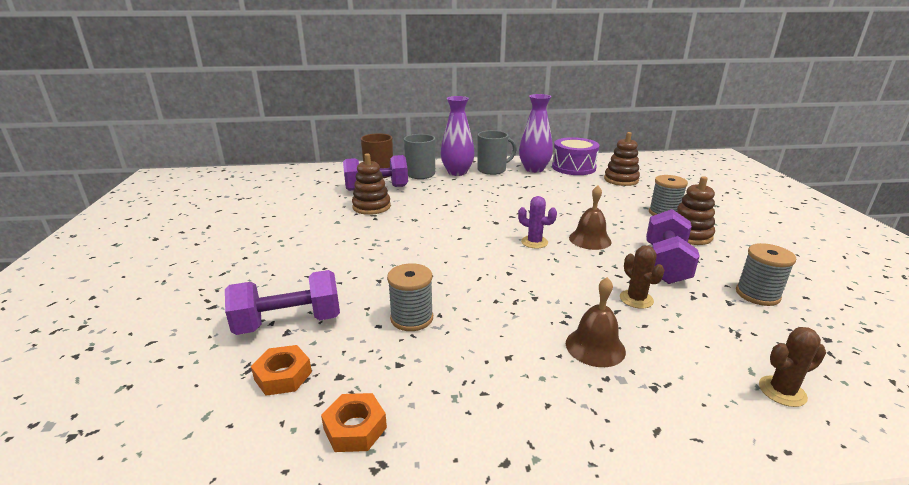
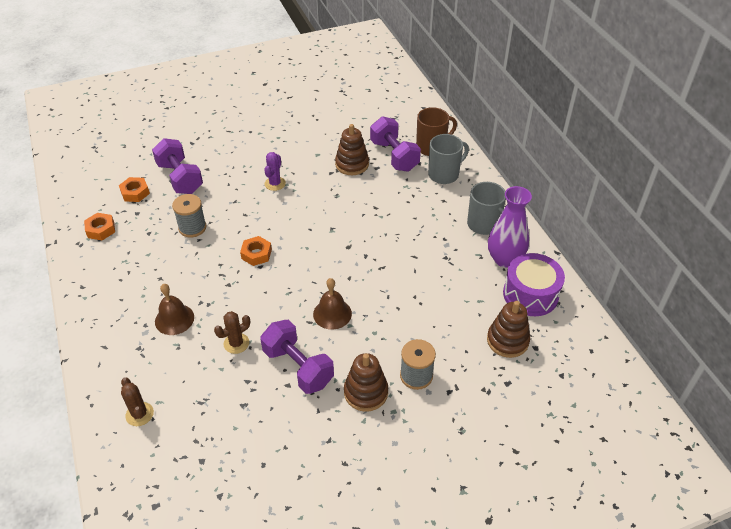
camera: 75 degrees right, 20 degrees up
(457, 172) = (462, 199): purple vase -> none
(487, 273) = (256, 254): none -> orange nut
(534, 242) = (315, 276): purple cactus -> purple cactus (275, 184)
(666, 264) = (298, 367): purple dumbbell -> purple dumbbell turned 45 degrees clockwise
(757, 295) = (259, 427): grey spool -> none

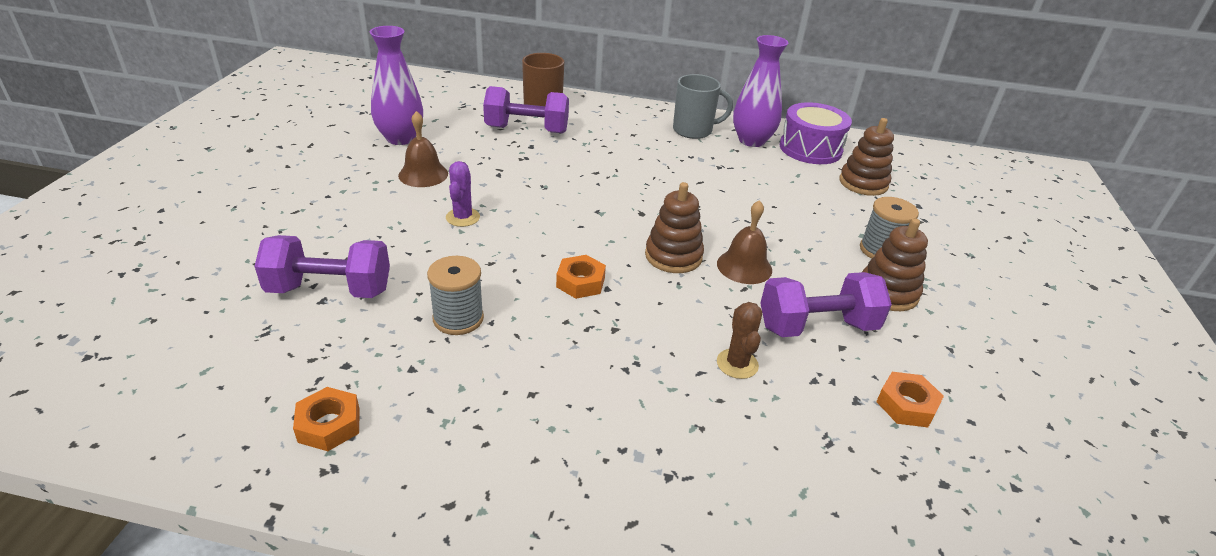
camera: 60 degrees left, 10 degrees down
(135, 193) = (293, 349): orange nut -> orange nut (906, 405)
(139, 414) = (818, 527): brown cactus -> none
(174, 319) = (638, 409): brown bell -> brown bell (423, 174)
(275, 184) = (463, 217): purple cactus -> purple cactus turned 45 degrees clockwise
(329, 119) = (400, 138): none -> purple vase
(352, 164) = (504, 157): brown stacking toy -> brown stacking toy (673, 256)
(444, 174) = (594, 118): grey mug -> none

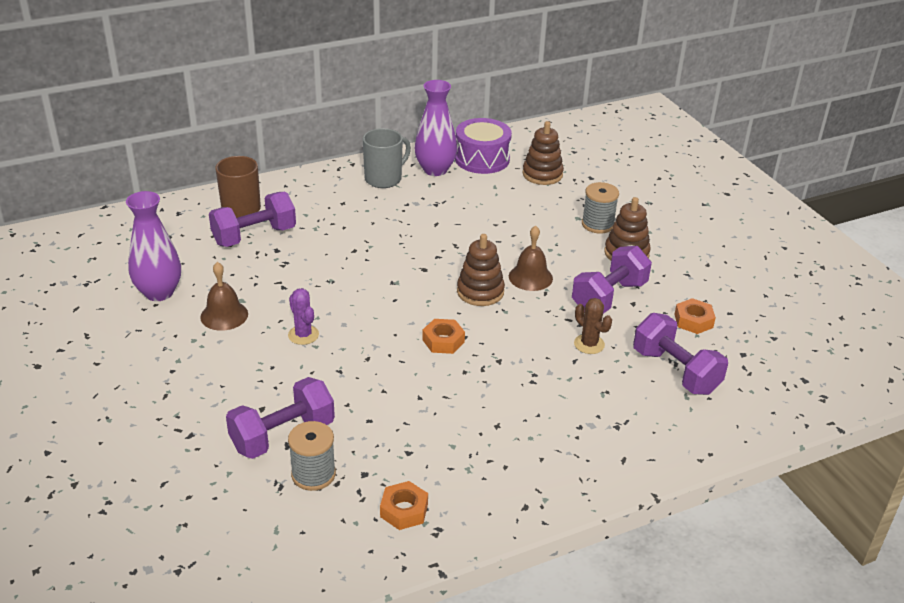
camera: 35 degrees left, 0 degrees up
(458, 318) = (396, 406): grey spool -> grey spool (313, 474)
(818, 453) = (675, 371): none -> purple dumbbell

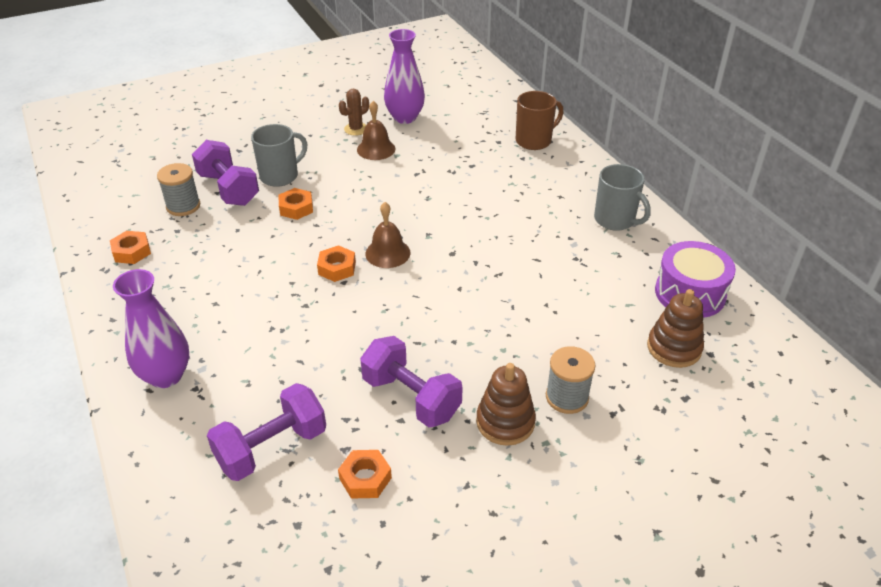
camera: 90 degrees right, 5 degrees up
(254, 236) = (491, 152): purple dumbbell -> none
(263, 391) = (280, 176): none -> grey mug
(303, 335) = (349, 189): purple cactus -> none
(334, 374) = (296, 208): none -> orange nut
(435, 170) = (649, 256): purple vase -> purple vase (166, 376)
(480, 292) = (415, 292): brown stacking toy -> none
(530, 277) = (445, 331): brown bell -> brown bell (387, 253)
(589, 344) = (325, 374): brown cactus -> brown cactus (356, 129)

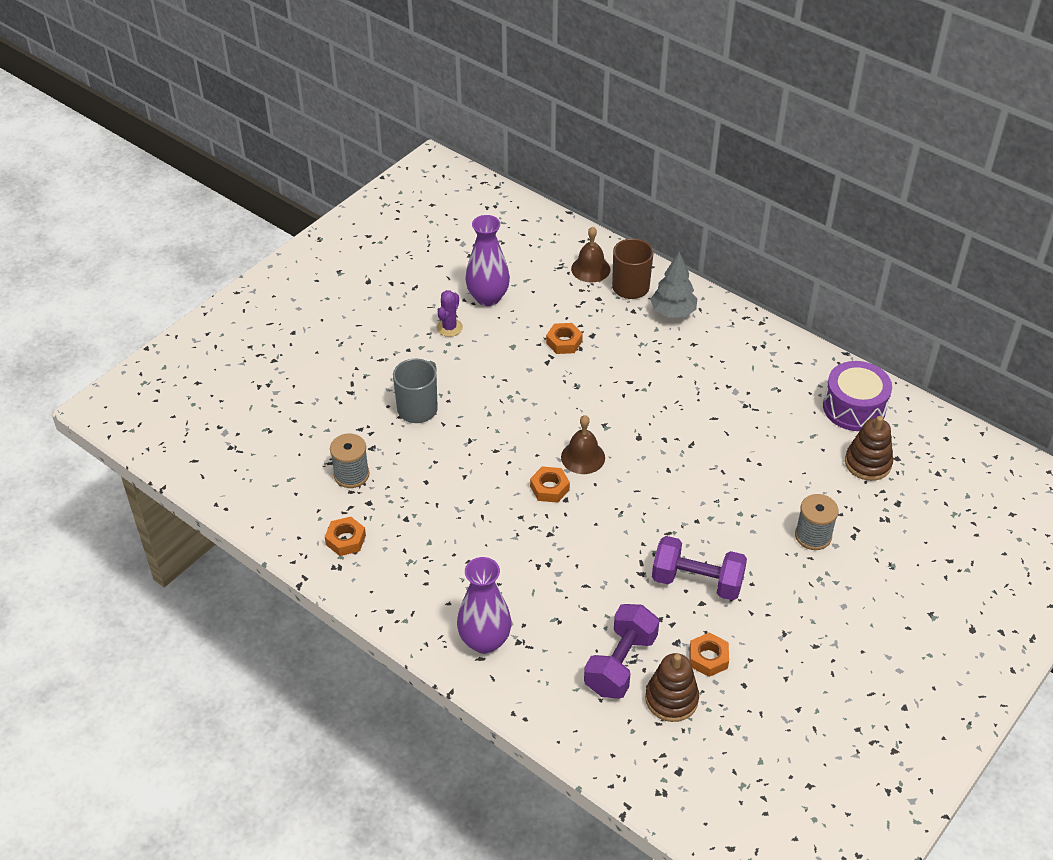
camera: 25 degrees left, 5 degrees up
(228, 189) = (379, 440): purple dumbbell -> none
(296, 208) = (463, 439): orange nut -> orange nut (564, 342)
(356, 129) = (449, 328): brown cactus -> purple cactus
(376, 149) = (487, 345): brown bell -> brown bell (590, 269)
(505, 422) = (780, 574): brown stacking toy -> brown stacking toy (671, 699)
(558, 168) = (673, 312): none -> grey tree
(615, 220) = (755, 354): grey mug -> none

